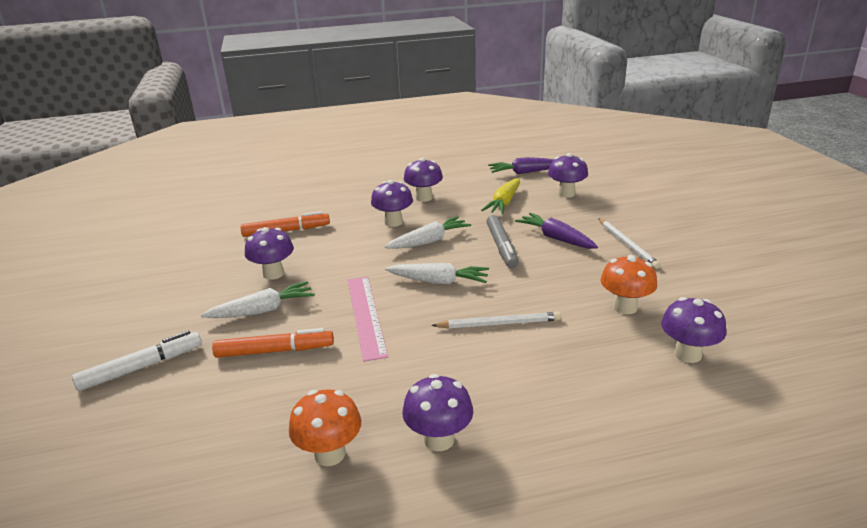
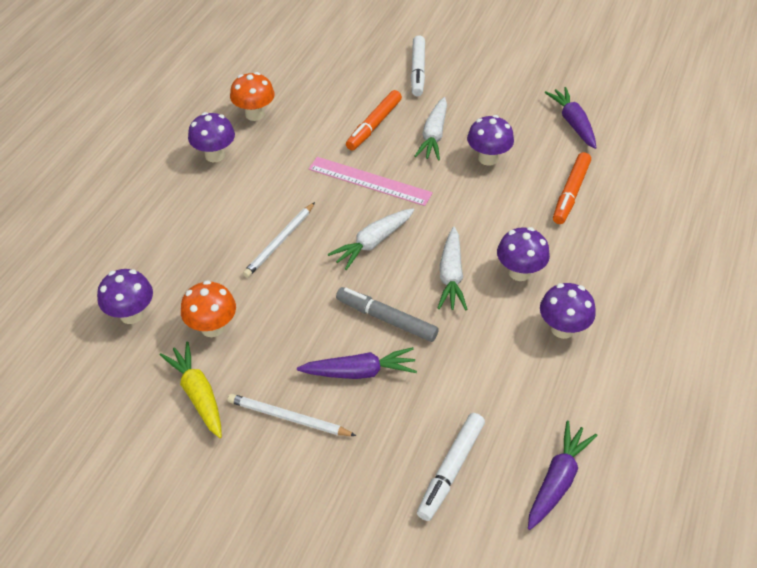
camera: 125 degrees right, 20 degrees up
(188, 255) = (573, 123): none -> purple carrot
(504, 203) = (482, 390): yellow carrot -> yellow carrot (198, 394)
(566, 194) = (451, 469): purple mushroom -> white marker

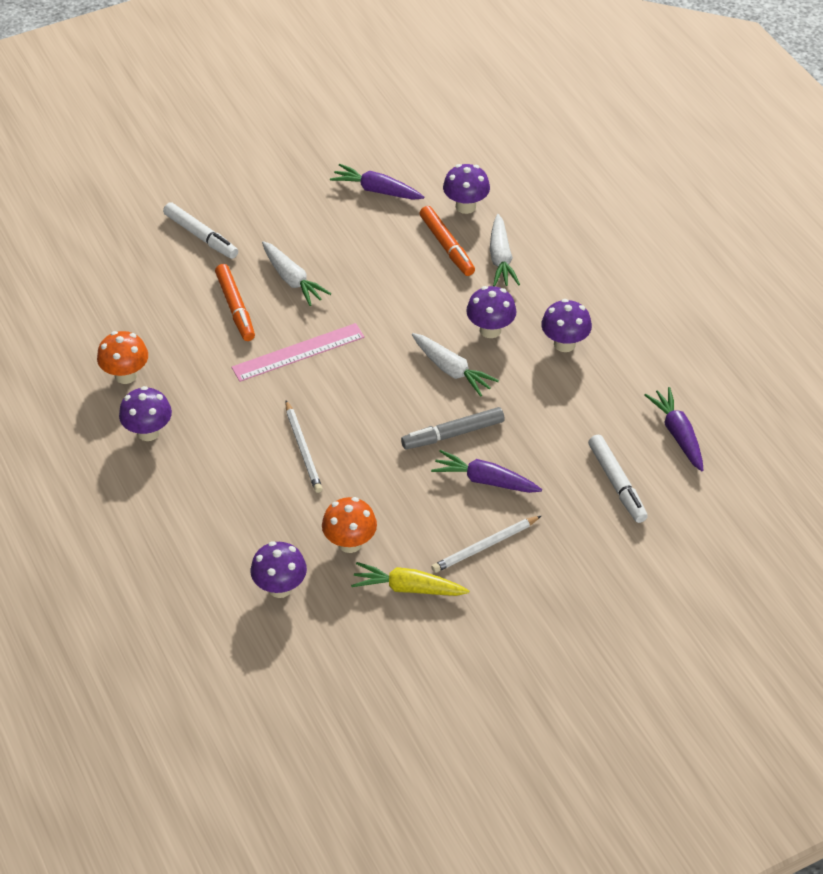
camera: 50 degrees left, 0 degrees up
(359, 372) = (485, 480): purple carrot -> purple carrot turned 105 degrees counterclockwise
(373, 243) = (368, 393): white carrot -> white carrot (500, 258)
(488, 158) = (356, 266): purple mushroom -> purple mushroom (465, 206)

